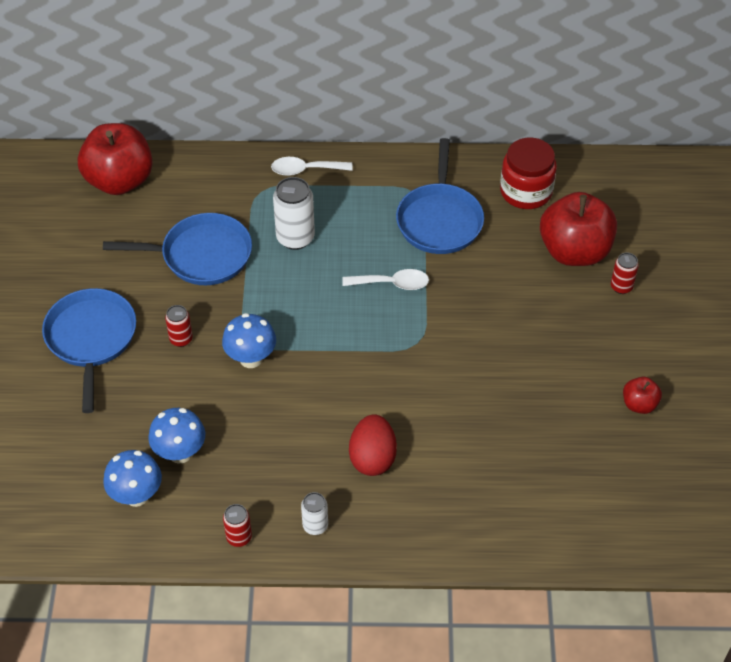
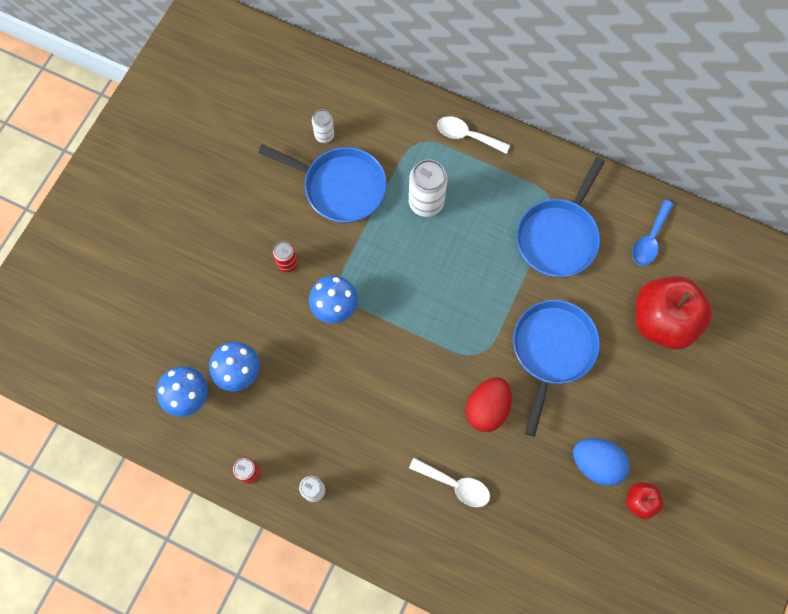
camera: 25 degrees right, 20 degrees up
(91, 339) = (217, 232): blue pan -> blue pan (552, 350)
(120, 181) = (307, 82): red apple -> none
(161, 218) = (324, 135): none -> white can
(372, 458) = (389, 449): red egg -> red egg (487, 408)
(392, 283) = (486, 285): white spoon -> white spoon (455, 485)
(526, 191) = (650, 239): red jar -> blue spoon
(580, 390) = (596, 463): none -> blue egg
(621, 287) = (685, 376): red can -> none

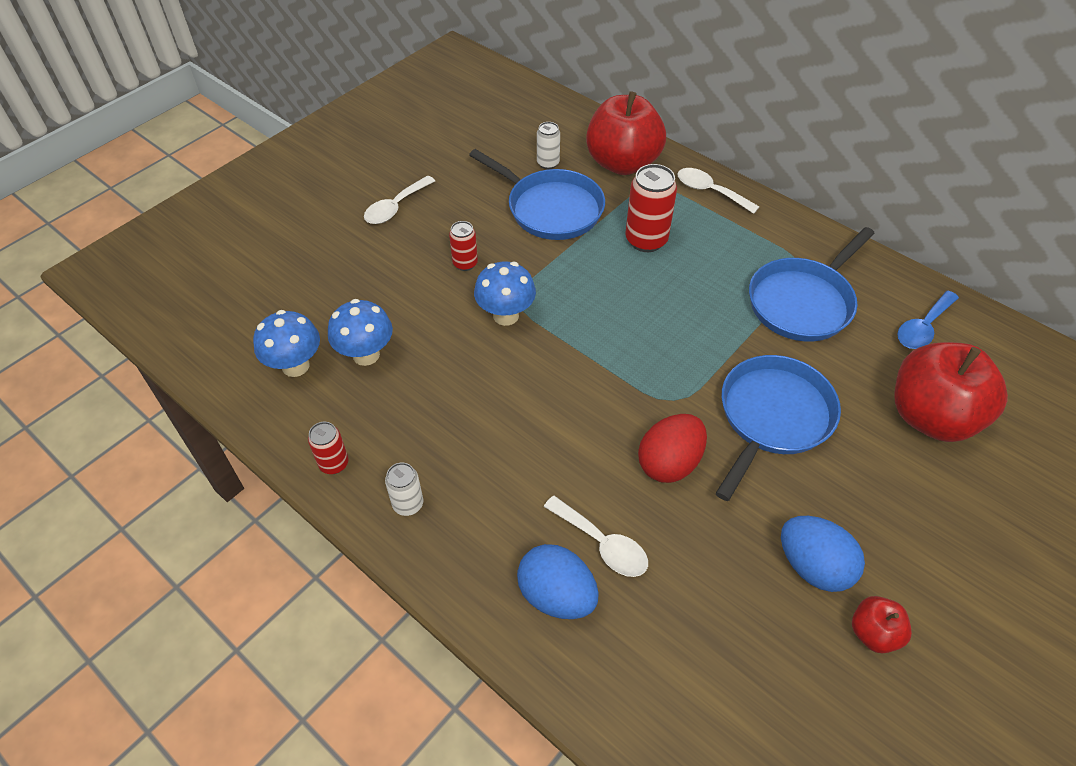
camera: 15 degrees right, 20 degrees down
(210, 217) = (395, 207): none -> white spoon
(387, 120) = (622, 163): none -> red apple
(426, 203) = (646, 240): white can -> red can
(434, 530) = (556, 595): none -> blue egg

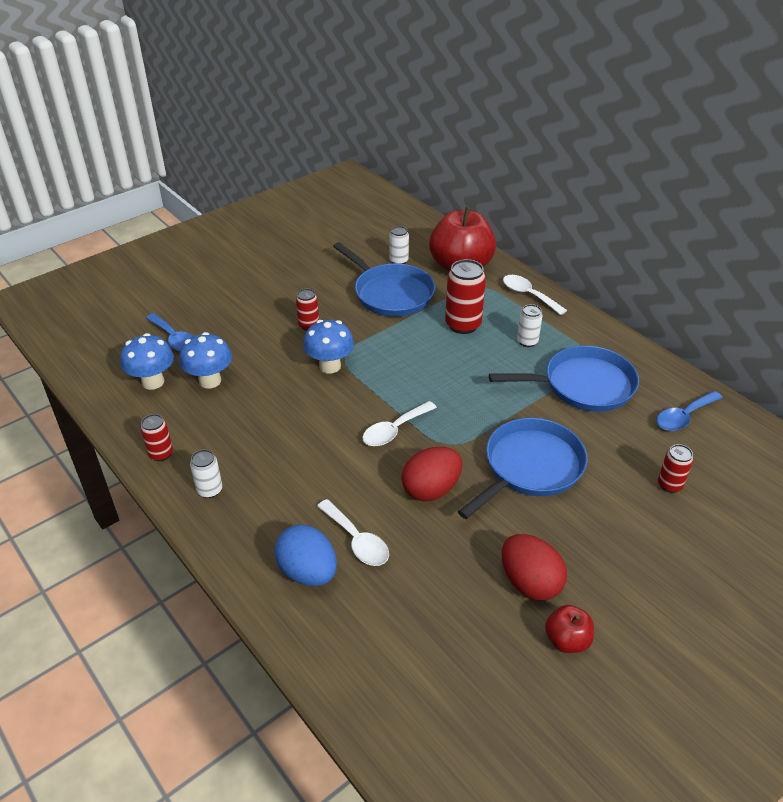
camera: 10 degrees right, 10 degrees down
(305, 302) = (174, 339): none -> blue spoon
(395, 207) = (266, 279): white spoon -> white spoon (394, 430)
(725, 253) = (527, 341): none -> white can
(803, 302) = (583, 385): blue pan -> blue pan turned 150 degrees counterclockwise
(813, 566) = (530, 582): blue egg -> red egg
(931, 416) = (669, 485): red apple -> red can

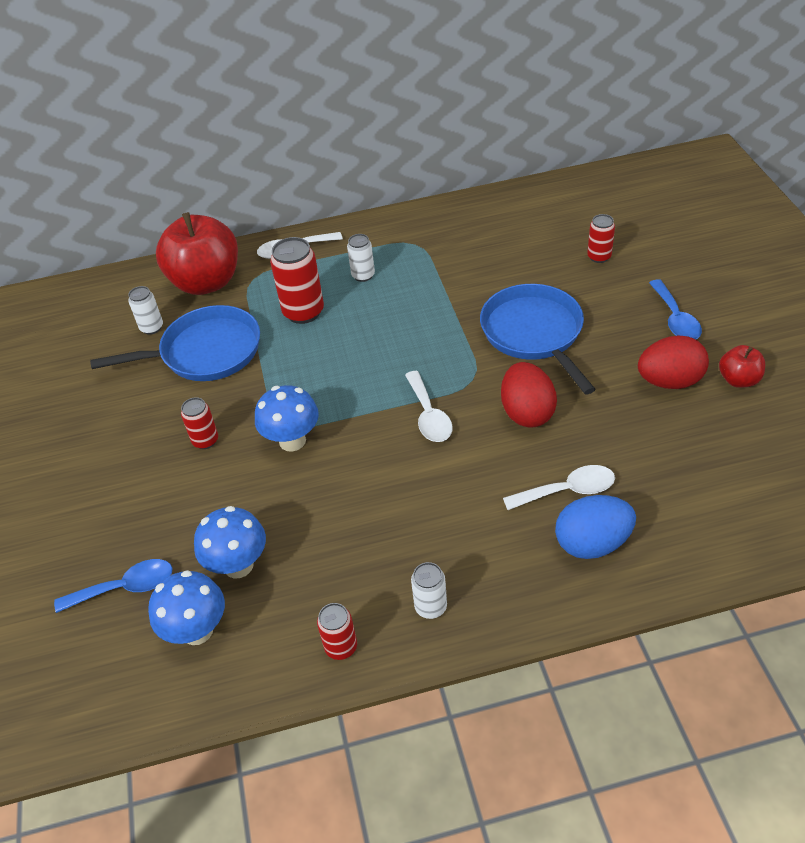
camera: 60 degrees left, 5 degrees up
(583, 385) = (449, 261): blue pan -> none
(684, 417) = (526, 218): blue spoon -> blue spoon (675, 319)

